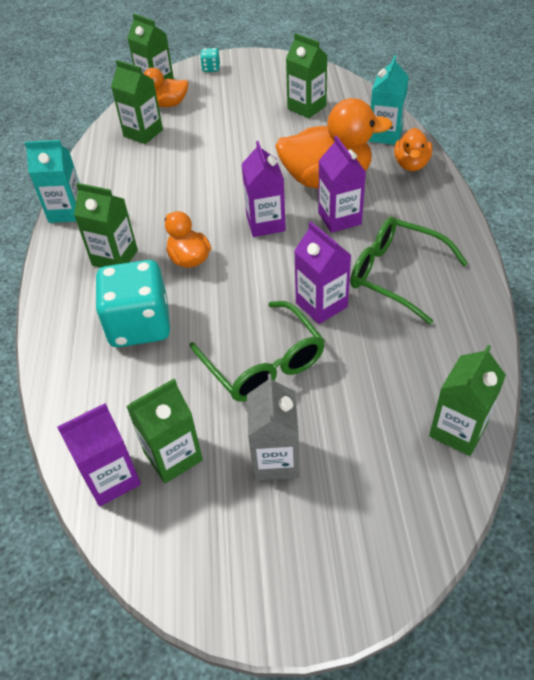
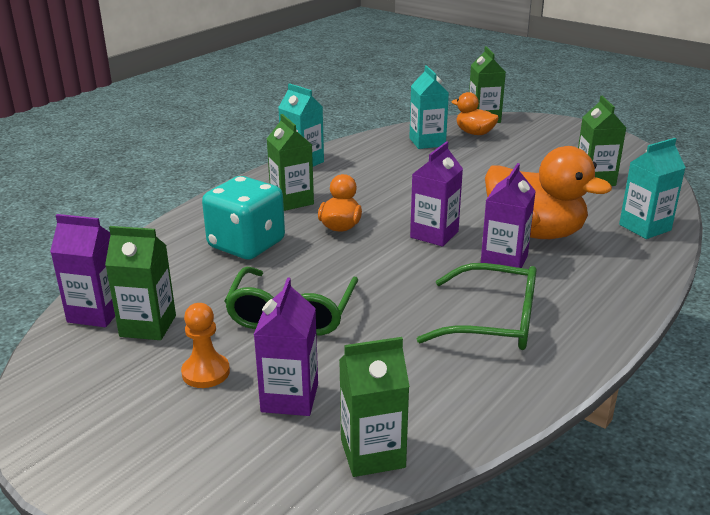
camera: 40 degrees right, 20 degrees down
(143, 133) = (427, 142): green carton -> turquoise carton
(211, 68) = (547, 125): turquoise dice -> none
(275, 459) = (206, 372): grey carton -> orange pawn
(321, 305) = (395, 305): purple carton -> purple carton (289, 398)
(396, 275) = (493, 322): green glasses -> green glasses turned 120 degrees clockwise
(411, 164) = (638, 258): orange duck -> none

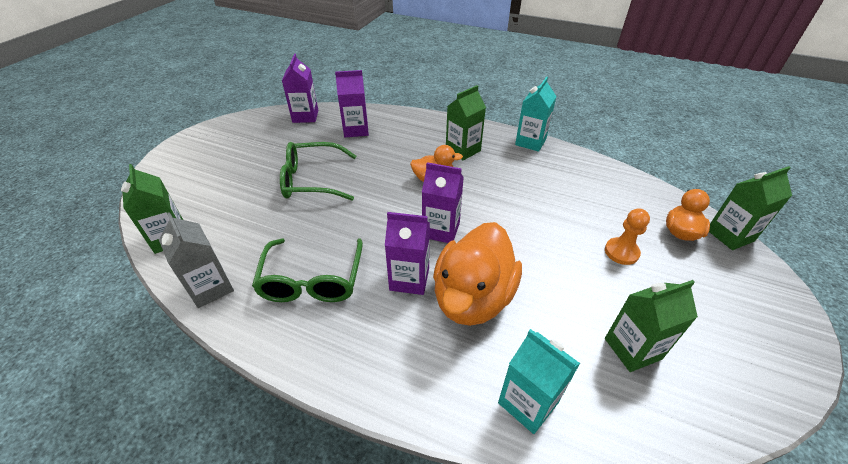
camera: 75 degrees right, 15 degrees up
(148, 326) = (294, 134): green carton -> none
(206, 372) = (251, 163): orange pawn -> orange pawn (621, 252)
(246, 245) = (392, 145): turquoise dice -> none
(289, 398) = (225, 197): purple carton -> purple carton (356, 130)
(427, 142) = (627, 201): turquoise carton -> none
(491, 403) = (211, 288): none -> grey carton

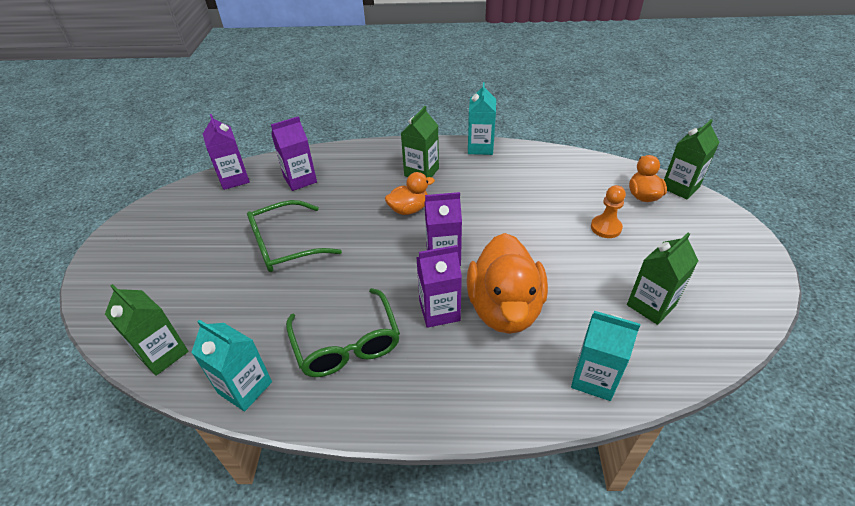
camera: 20 degrees left, 0 degrees up
(211, 288) = (245, 387): grey carton -> turquoise carton

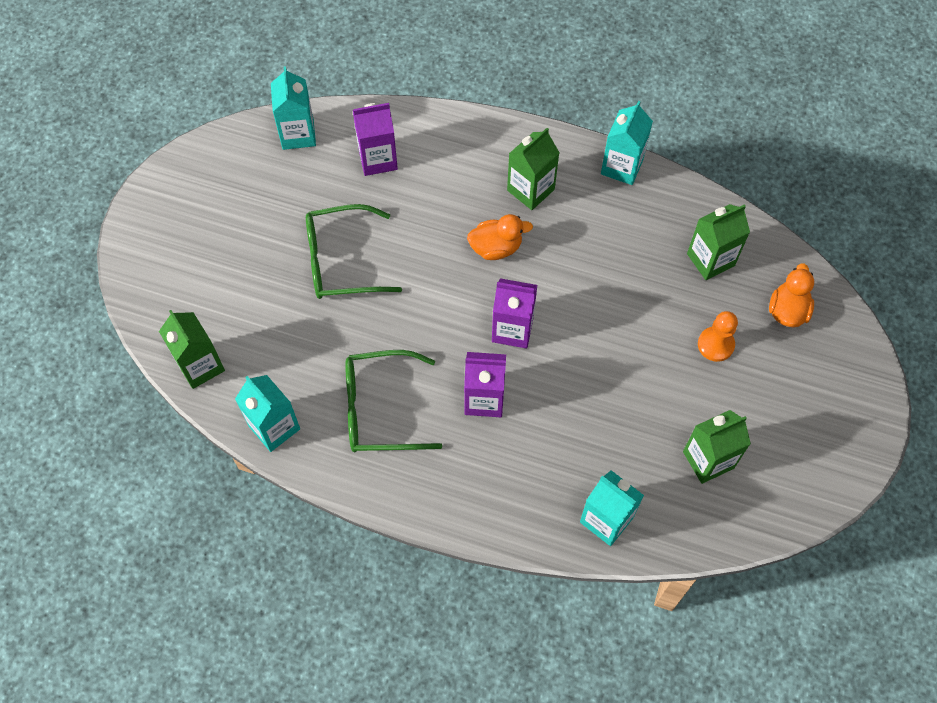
camera: 15 degrees right, 20 degrees up
(234, 179) = (298, 134): purple carton -> turquoise carton
(347, 344) = (380, 409): green glasses -> green glasses turned 90 degrees clockwise
(504, 308) = (553, 416): orange duck -> none
(680, 187) = (842, 311): green carton -> green carton (710, 260)

